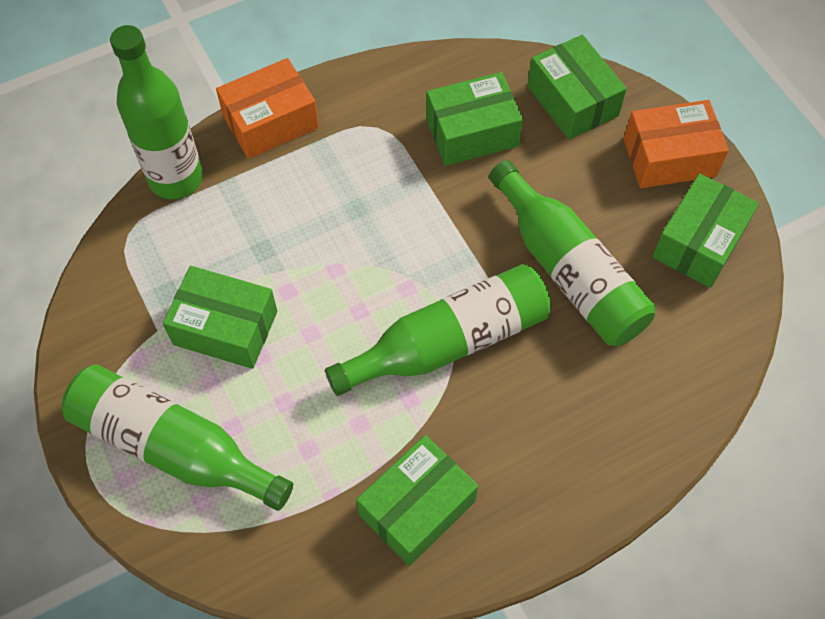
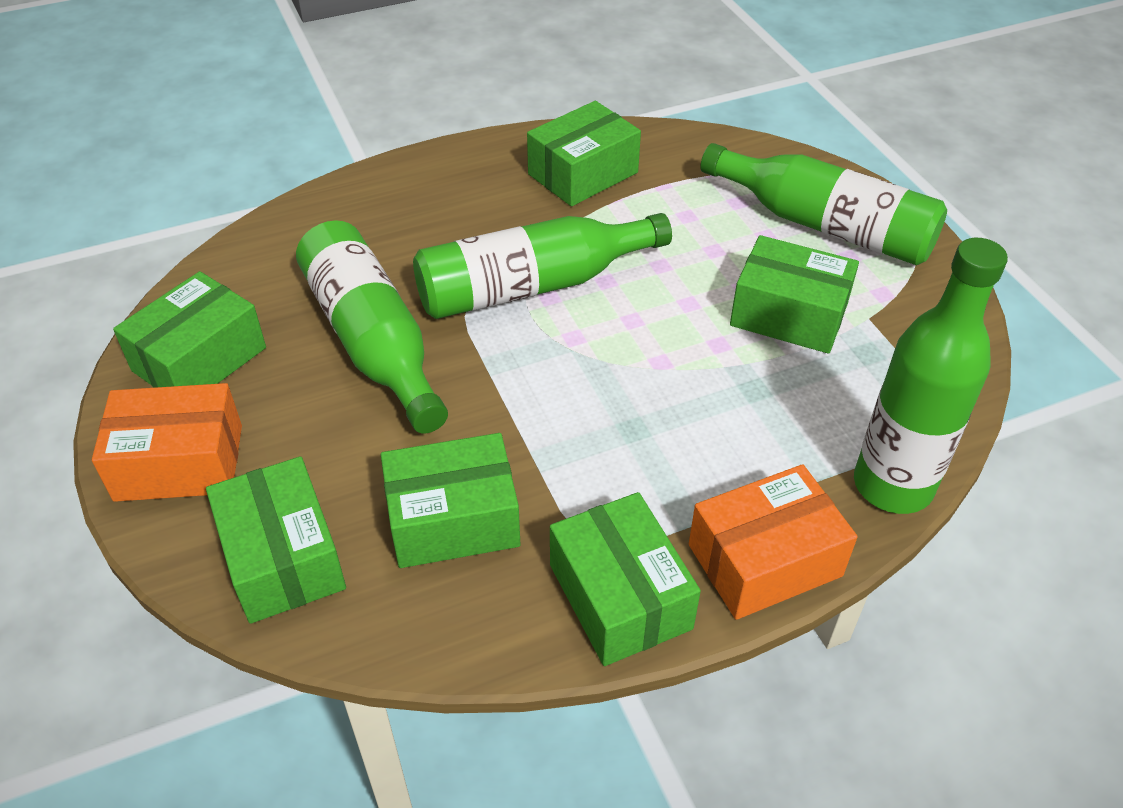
camera: 175 degrees left, 15 degrees down
(361, 94) = (620, 596): none -> green box

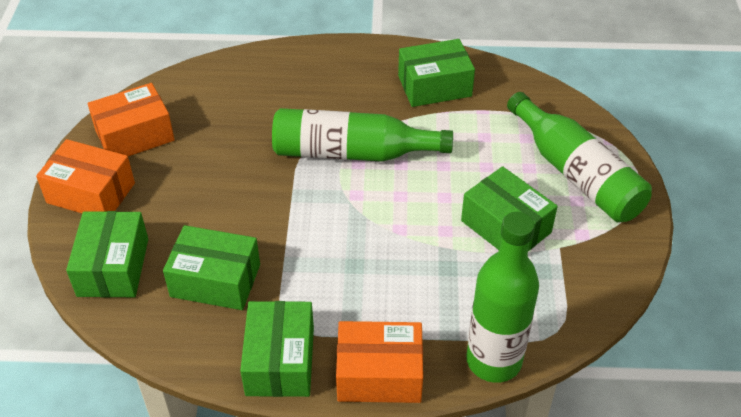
camera: 25 degrees right, 0 degrees up
(199, 359) = (135, 135): green box -> orange box
(373, 341) = (236, 157): green bottle -> none

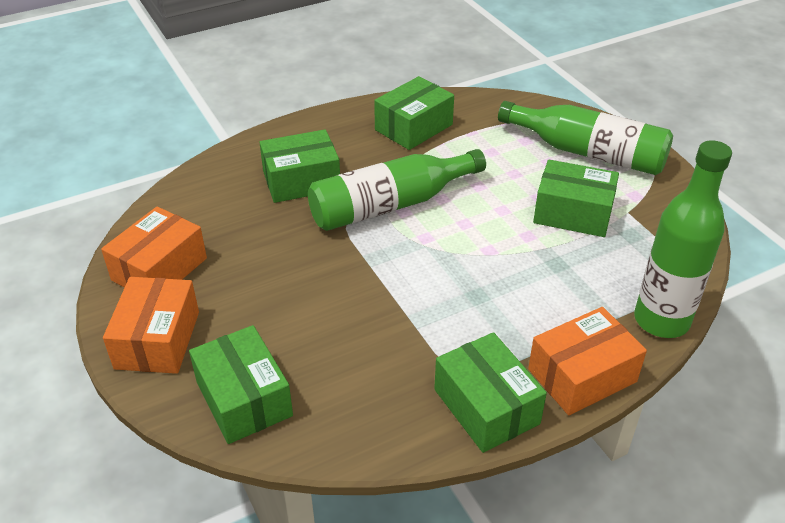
camera: 30 degrees left, 5 degrees down
(91, 193) = (157, 340): orange box -> orange box turned 75 degrees counterclockwise
(215, 280) = (361, 364): green box -> green box (301, 181)

